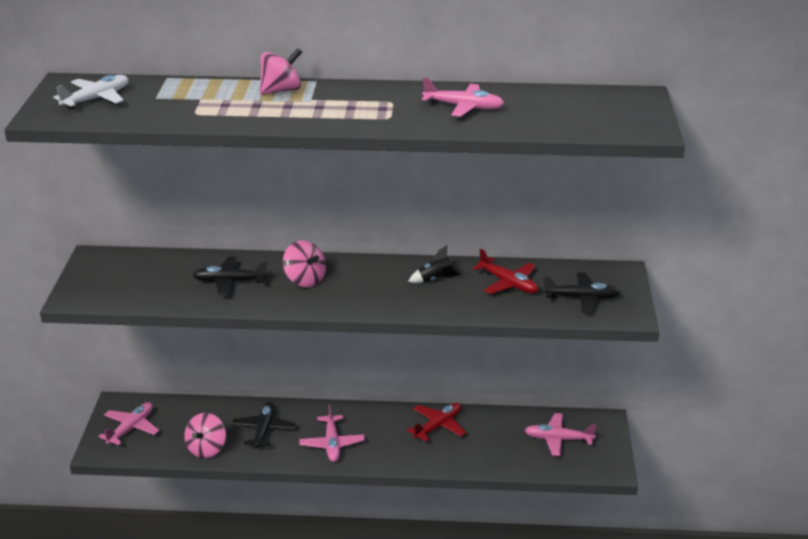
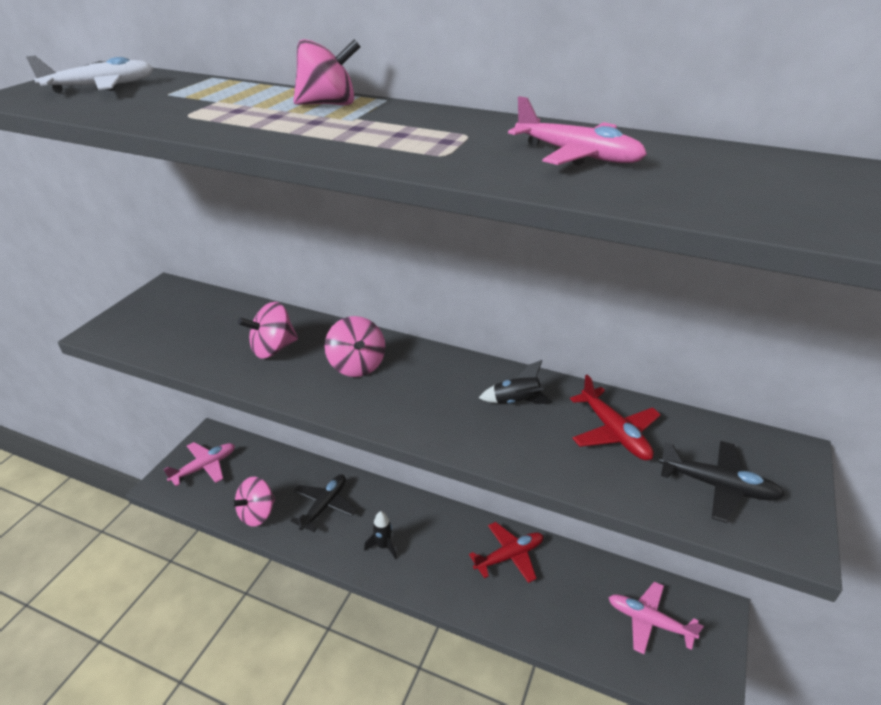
camera: 20 degrees right, 5 degrees up
(230, 282) = (273, 349): black plane -> pink spinning top
(332, 444) = (383, 546): pink plane -> black rocket

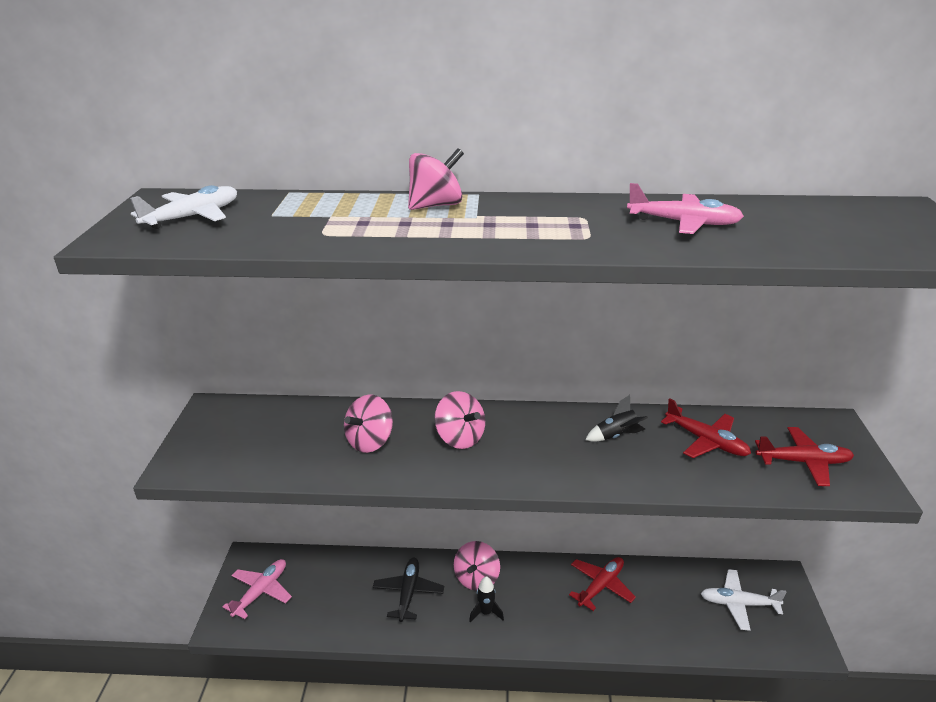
camera: 20 degrees left, 5 degrees down
(257, 514) = (345, 621): pink spinning top -> pink spinning top (476, 578)
(649, 621) = (738, 603): pink plane -> white plane
(718, 486) = (803, 462): black plane -> red plane

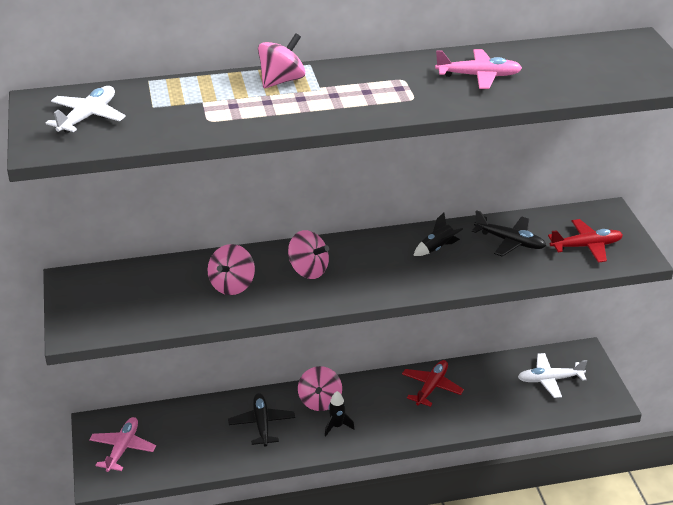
camera: 15 degrees left, 5 degrees up
(706, 441) = (510, 241): red plane -> black plane

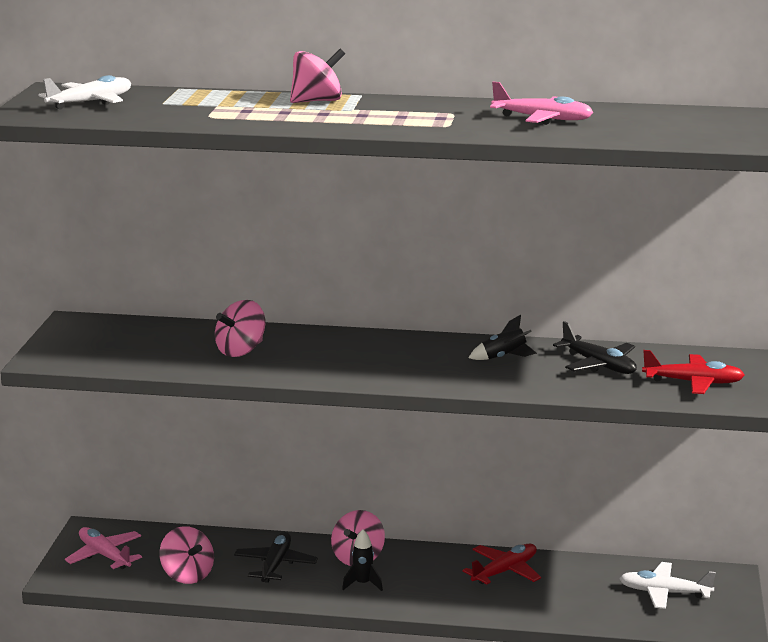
camera: 20 degrees right, 15 degrees down
(123, 448) = (104, 555): pink plane -> pink plane turned 75 degrees counterclockwise
(308, 270) = (336, 352): pink spinning top -> pink spinning top (187, 575)

